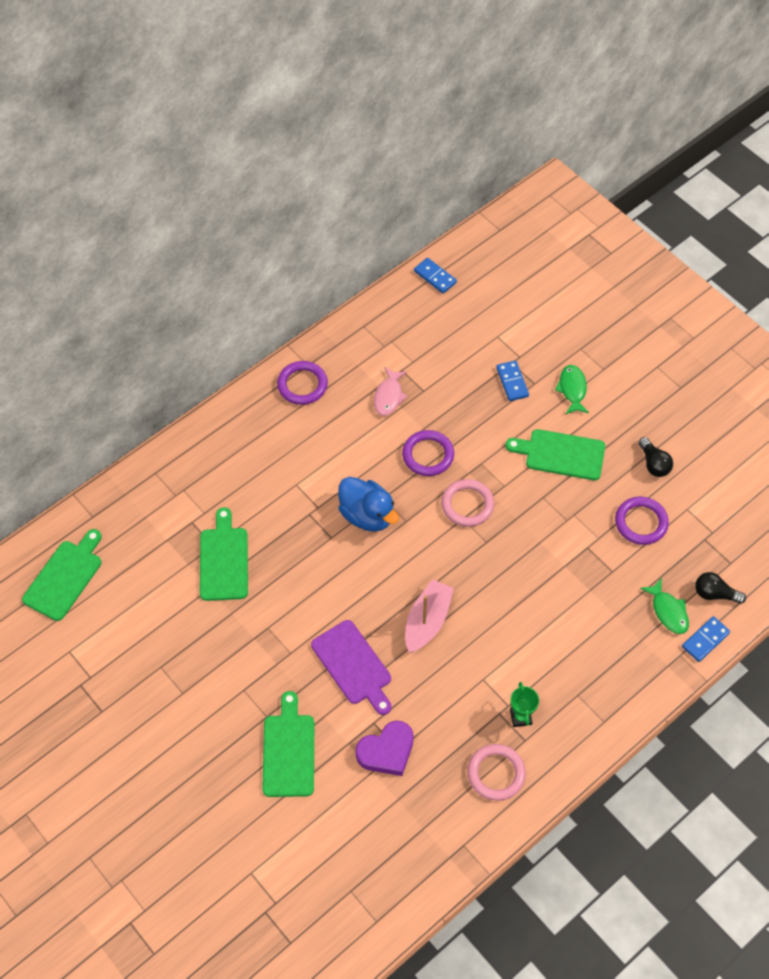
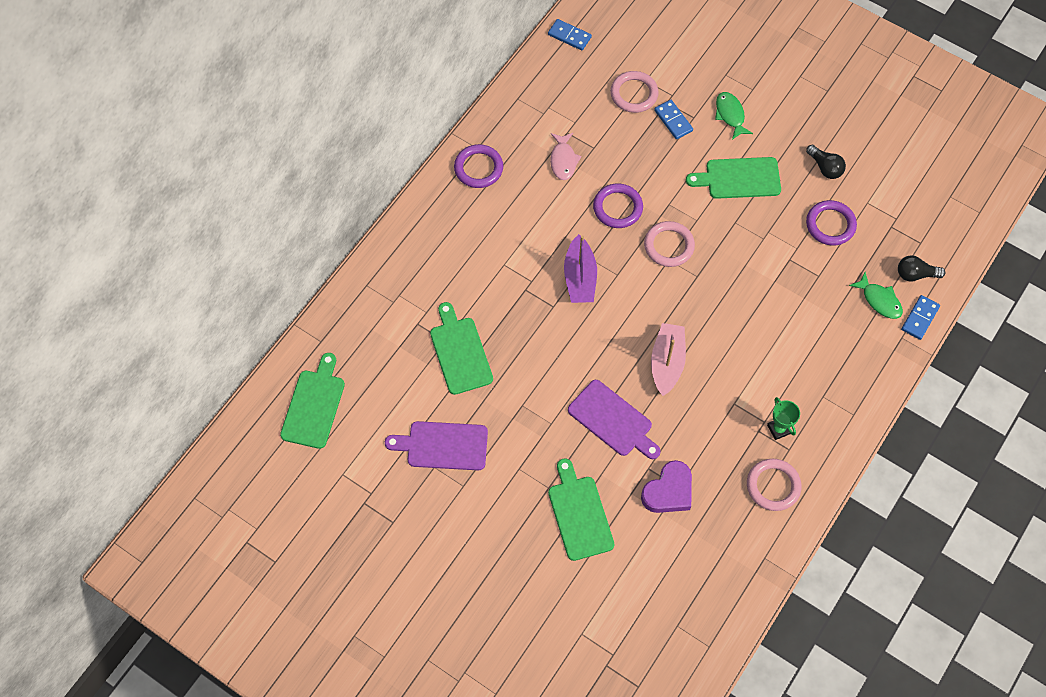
camera: 15 degrees left, 5 degrees up
(176, 648) = (443, 446): none -> purple cutting board
(367, 515) = (580, 277): blue duck -> purple boat
(481, 347) = (634, 94): none -> pink ring

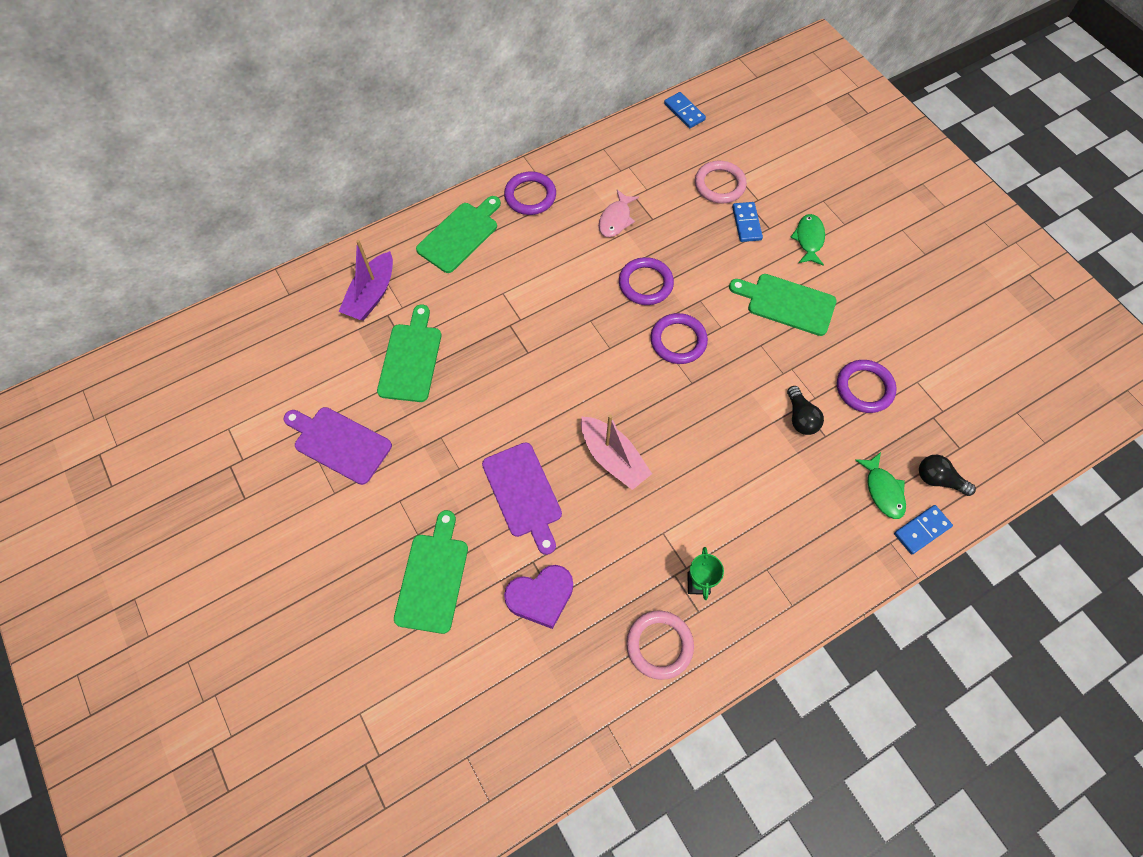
camera: 25 degrees right, 0 degrees up
(314, 405) = (244, 351): green cutting board -> green cutting board (460, 235)
(580, 277) = (570, 335): purple boat -> purple boat (372, 295)
(667, 363) = (613, 458): pink boat -> pink boat turned 105 degrees clockwise
(668, 246) = (678, 341): pink ring -> purple ring
(825, 167) = (886, 328): black light bulb -> black light bulb (800, 417)

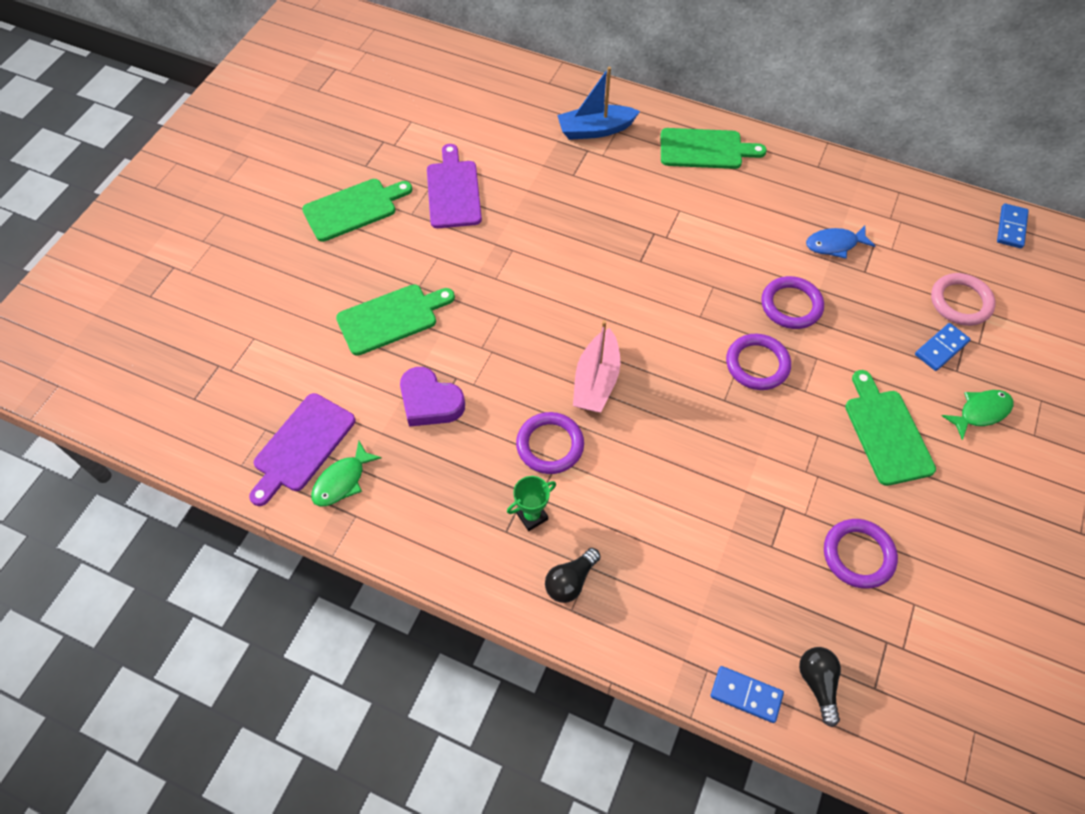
camera: 55 degrees right, 5 degrees down
(372, 295) = (595, 130): purple boat -> blue boat
(411, 359) = (563, 189): green cutting board -> green cutting board (353, 209)
(523, 493) = (510, 335): purple cutting board -> purple cutting board (302, 446)
(530, 196) = (792, 171): purple ring -> purple ring (550, 445)
(616, 219) = (834, 244): pink fish -> blue fish
(659, 645) = (452, 516): pink ring -> none
(800, 417) = (771, 512): black light bulb -> black light bulb (570, 581)
(883, 490) = (758, 633): green fish -> green fish (342, 481)

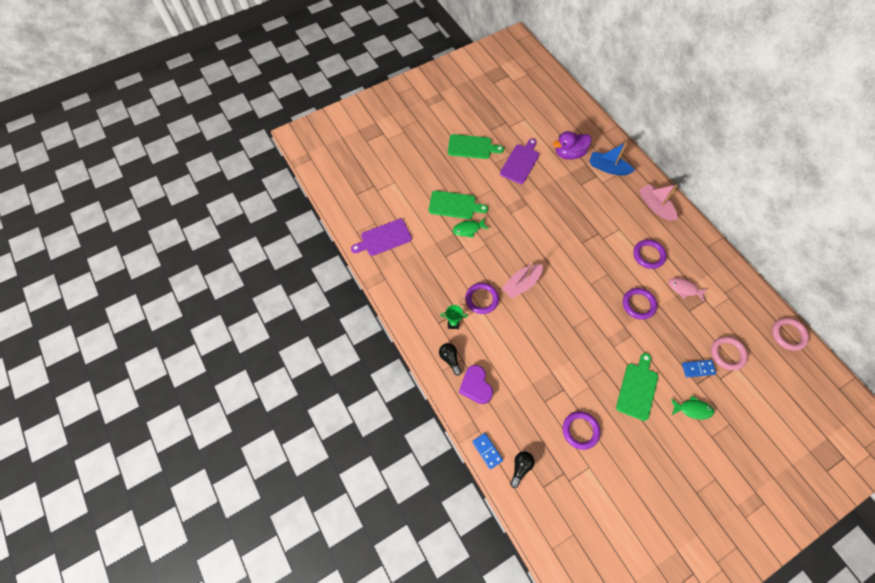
camera: 35 degrees right, 5 degrees up
(342, 481) = (389, 262): green fish -> green fish (468, 229)
(430, 401) = (445, 250): purple heart -> purple heart (475, 386)
(521, 139) = (569, 153): none -> purple duck
(570, 581) = (450, 359): black light bulb -> black light bulb turned 75 degrees clockwise
(705, 149) = (655, 206): green cutting board -> pink boat
(757, 364) = (600, 321): purple ring -> purple ring (648, 255)
(834, 244) = (684, 289): blue fish -> pink fish
(1011, 227) = (788, 335): blue domino -> pink ring

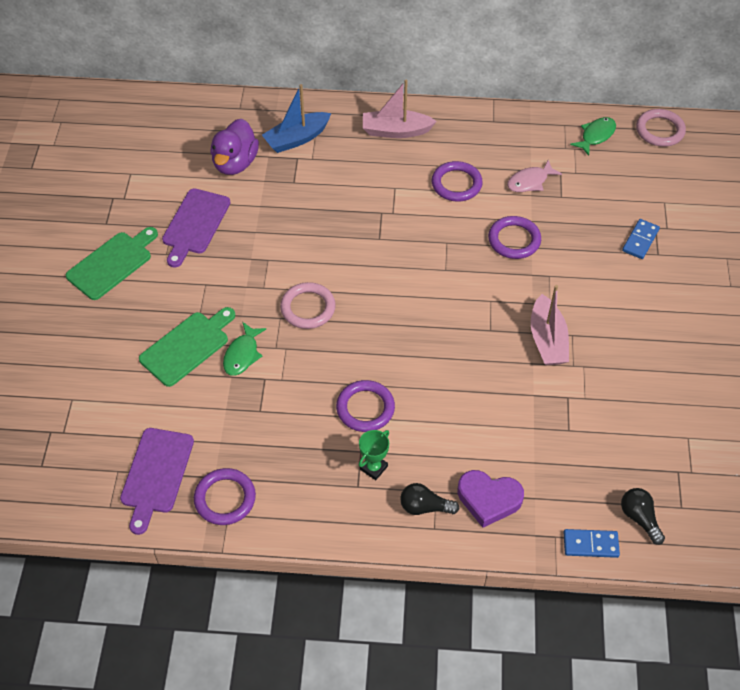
camera: 55 degrees left, 10 degrees down
(520, 162) = (195, 224): purple cutting board -> purple cutting board turned 135 degrees counterclockwise
(521, 284) = (382, 346): pink boat -> pink boat (547, 340)
(580, 430) = (635, 415): purple ring -> purple ring (225, 498)
(637, 389) = (622, 317): green cutting board -> none
(692, 409) = (686, 280): green fish -> green fish (596, 136)
(727, 354) = (642, 200): pink ring -> pink ring (308, 308)

